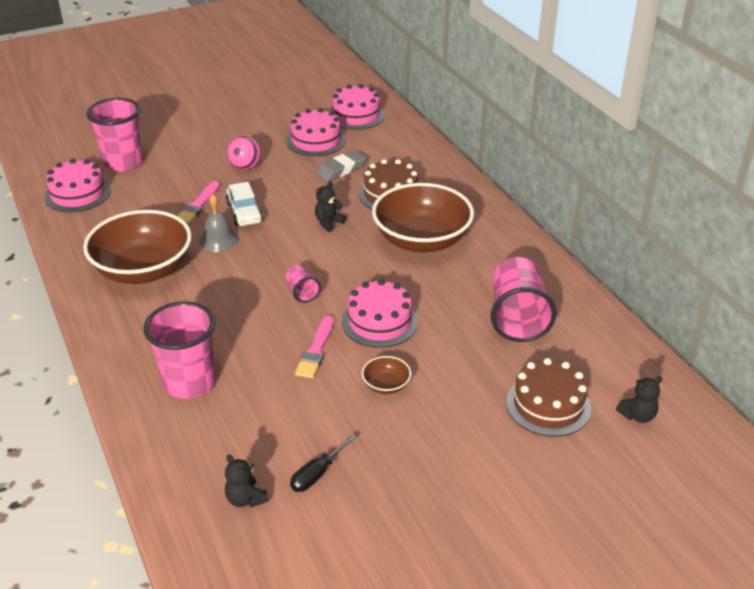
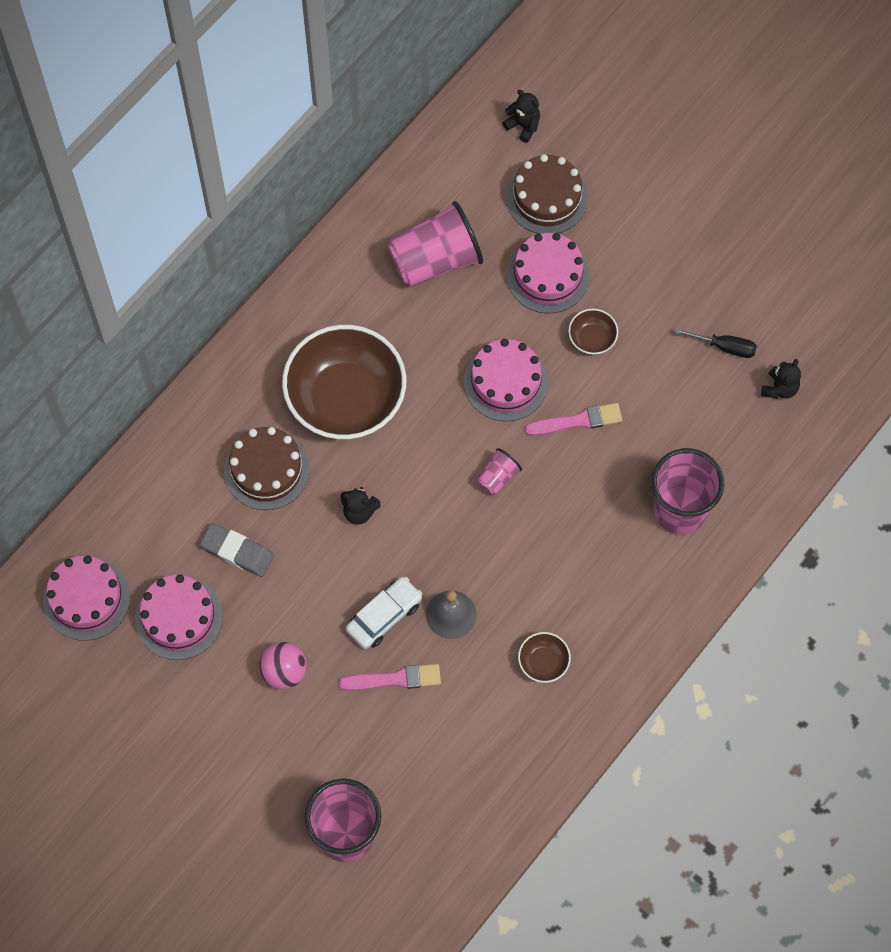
camera: 115 degrees left, 30 degrees up
(77, 194) = (441, 842): pink cake -> pink cake (547, 275)
(143, 270) = (543, 662): brown bowl -> brown bowl, size x0.41

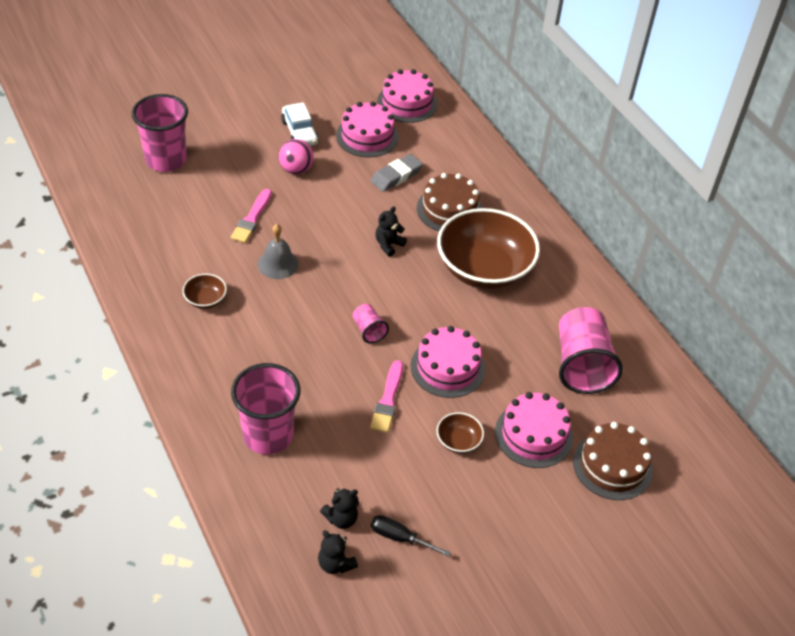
camera: 110 degrees right, 20 degrees down
(384, 616) = (301, 229): white car -> white car (299, 132)
(523, 125) = (695, 478): black teddy bear -> black teddy bear (341, 518)
(724, 347) = (400, 538): black screwdriver -> black screwdriver turned 75 degrees clockwise

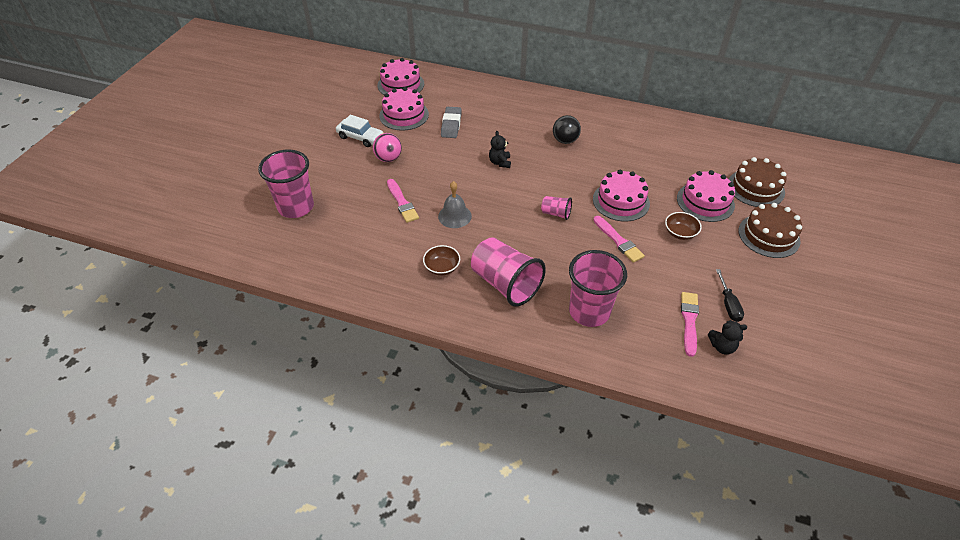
camera: 40 degrees left, 0 degrees up
(341, 518) = (689, 321): black teddy bear -> pink brush
(400, 538) = (728, 304): black screwdriver -> black screwdriver turned 75 degrees counterclockwise
(449, 209) = (504, 123): brown cake -> brown cake (769, 236)
(484, 269) = (565, 140): brown bowl -> black ball
(581, 365) = (675, 153): pink cup -> pink cup (505, 284)

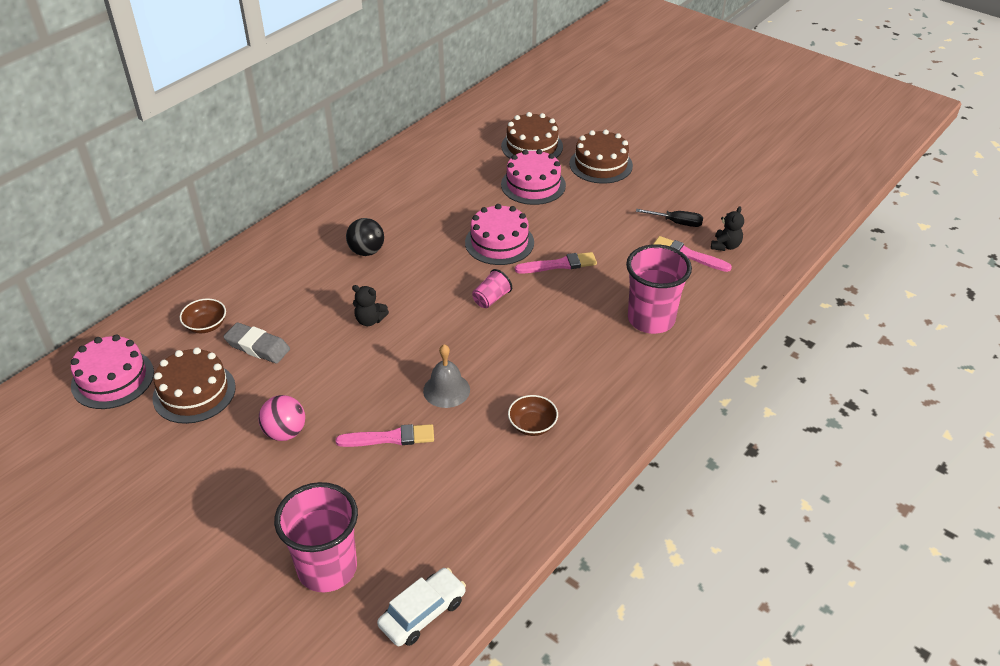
camera: 70 degrees left, 5 degrees down
(360, 137) = (211, 456): white car -> white car (423, 613)
(404, 115) = (194, 392): pink cake -> brown cake
(505, 284) = (584, 374): pink cup -> none
(680, 233) = (569, 218): brown bowl -> brown bowl (206, 325)

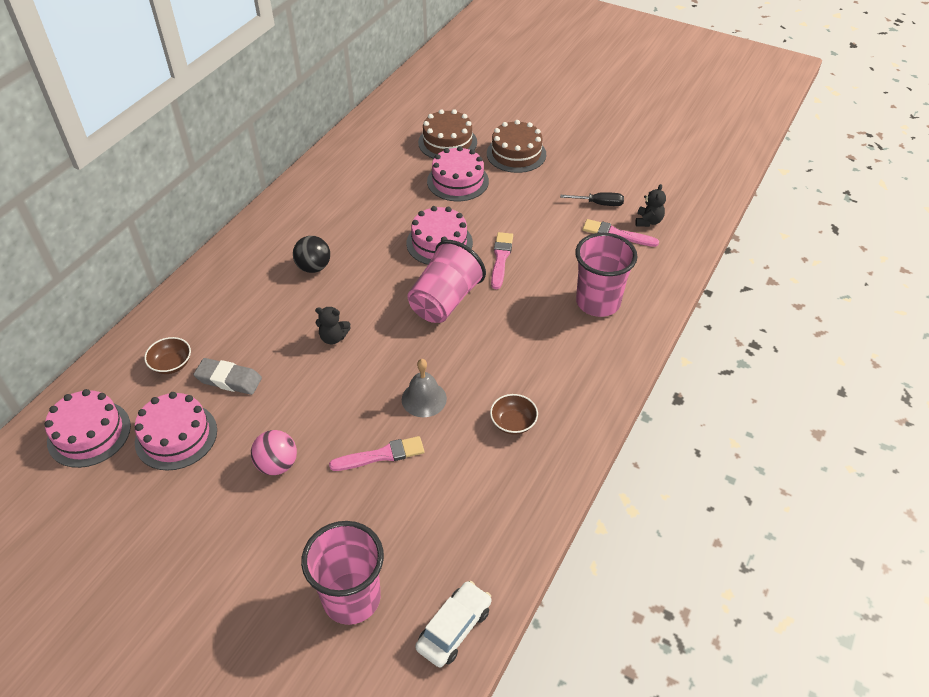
camera: 10 degrees left, 5 degrees up
(194, 392) = (176, 436): brown cake -> pink cake
(491, 299) = (445, 301): pink cup -> pink cup, size x2.11
(559, 264) = (501, 258): pink brush -> pink brush turned 60 degrees counterclockwise

